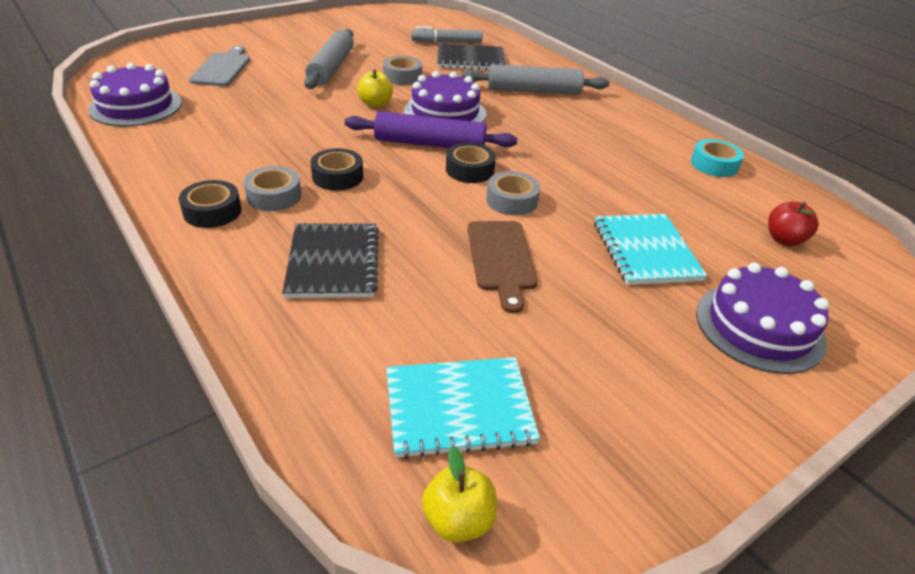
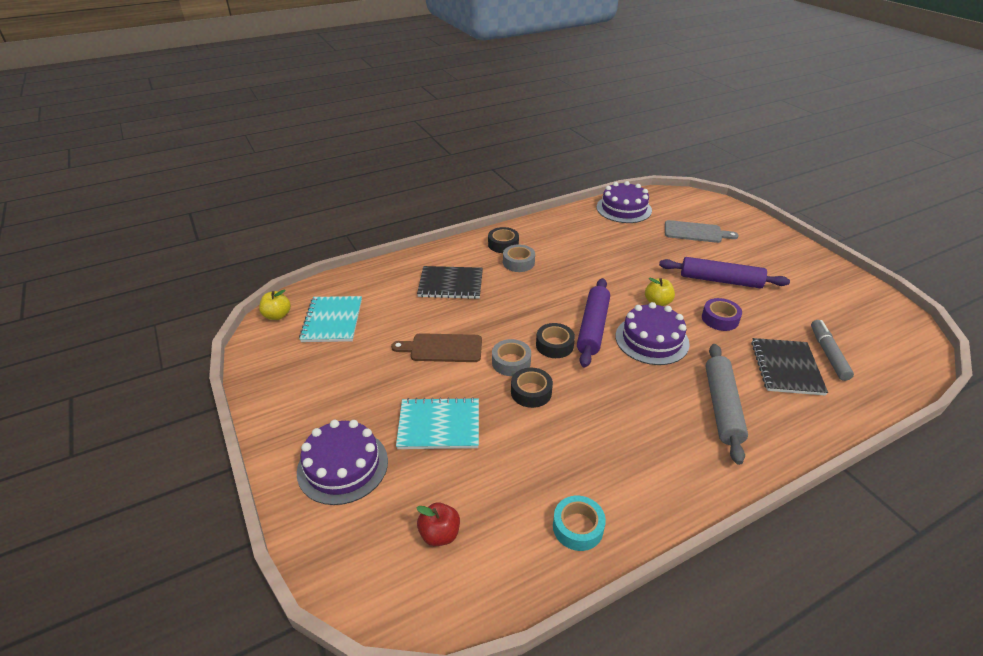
camera: 100 degrees right, 0 degrees up
(331, 68) = (720, 280): grey rolling pin -> purple rolling pin
(337, 176) = (542, 285): black tape -> black tape (531, 392)
(402, 76) = (720, 319): grey tape -> purple tape

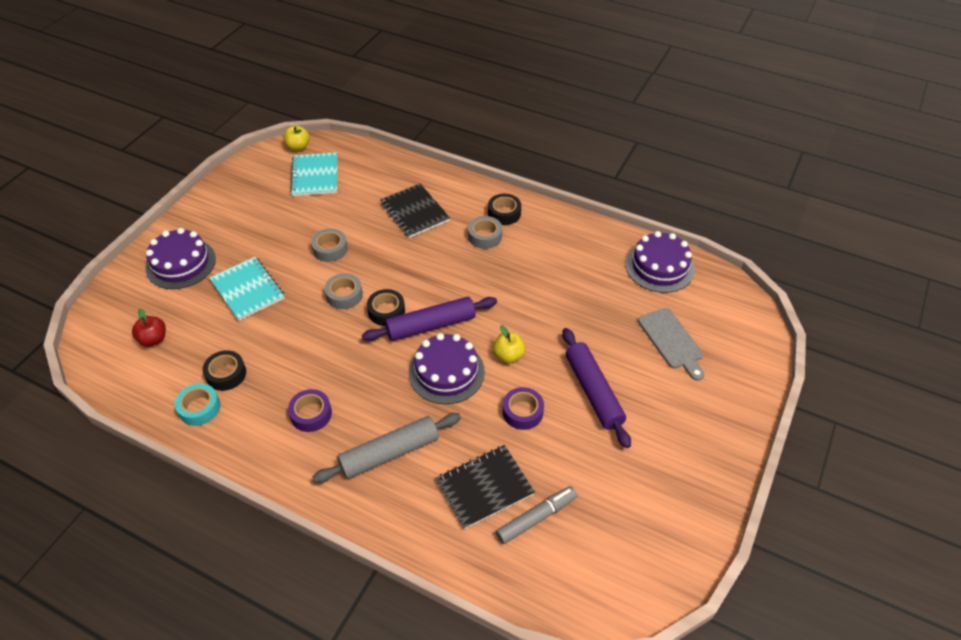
camera: 55 degrees right, 10 degrees up
(332, 320) = (315, 176): turquoise notebook -> turquoise notebook turned 60 degrees counterclockwise
(442, 348) = (330, 249): brown cutting board -> grey tape
(531, 392) = (318, 323): black tape -> black tape (226, 374)
(644, 440) = (311, 414): none -> purple tape

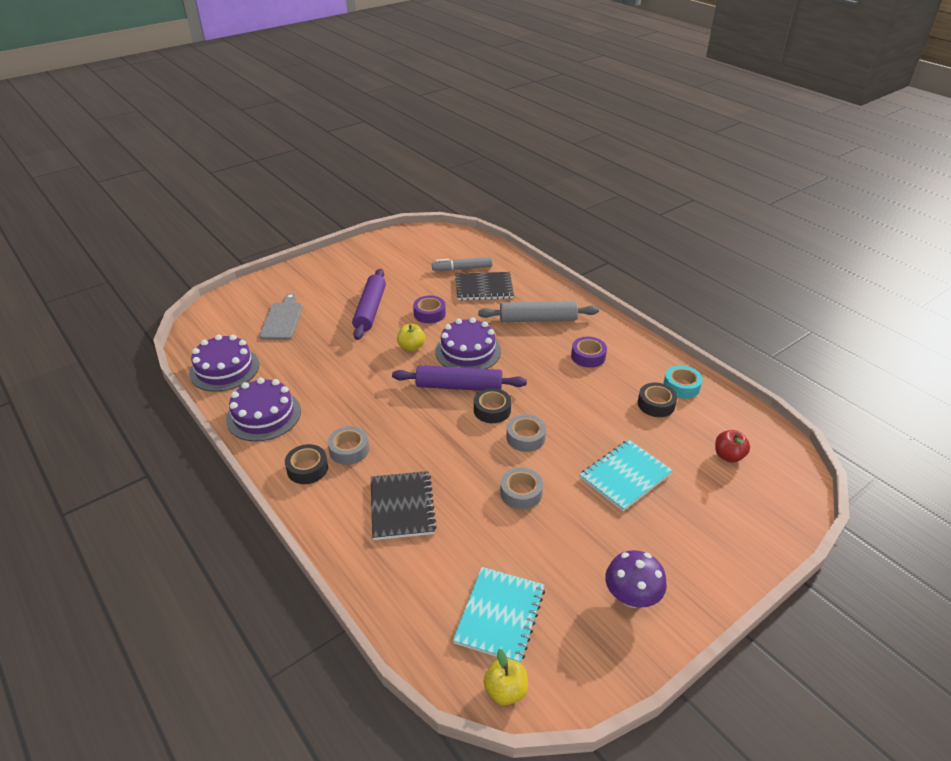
camera: 155 degrees left, 10 degrees down
(181, 263) = (702, 535): purple cake -> purple cake (264, 415)
(231, 210) = (631, 596): none -> purple mushroom
(248, 289) = (625, 476): turquoise notebook -> turquoise notebook turned 60 degrees clockwise

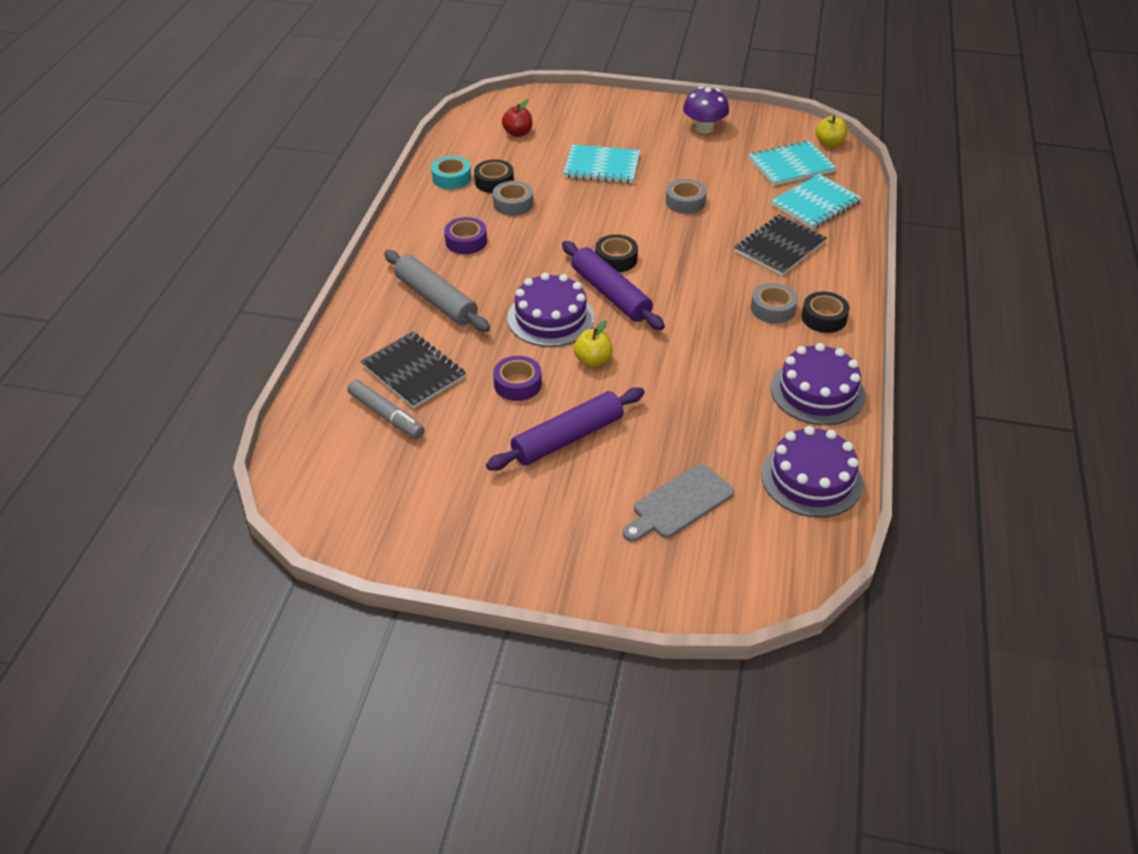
camera: 130 degrees left, 5 degrees up
(425, 581) = (815, 204): none -> turquoise notebook
(525, 437) = (624, 226): grey tape -> grey tape (513, 204)

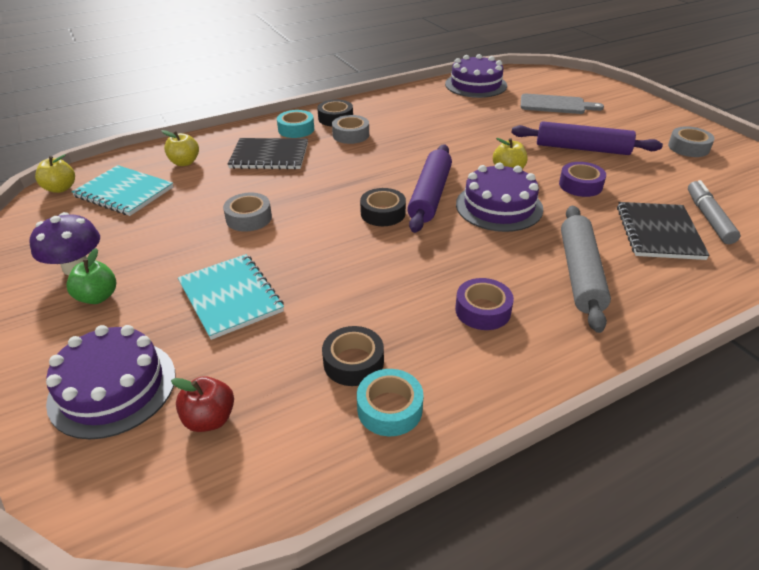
camera: 130 degrees left, 5 degrees down
(513, 204) = (378, 319): grey tape -> grey tape (688, 147)
(661, 128) = (98, 297): none -> green apple
(815, 204) = (185, 162): turquoise notebook -> yellow apple
(817, 392) = (409, 101): purple cake -> purple cake (113, 387)
(822, 283) = (296, 129): none -> turquoise tape

